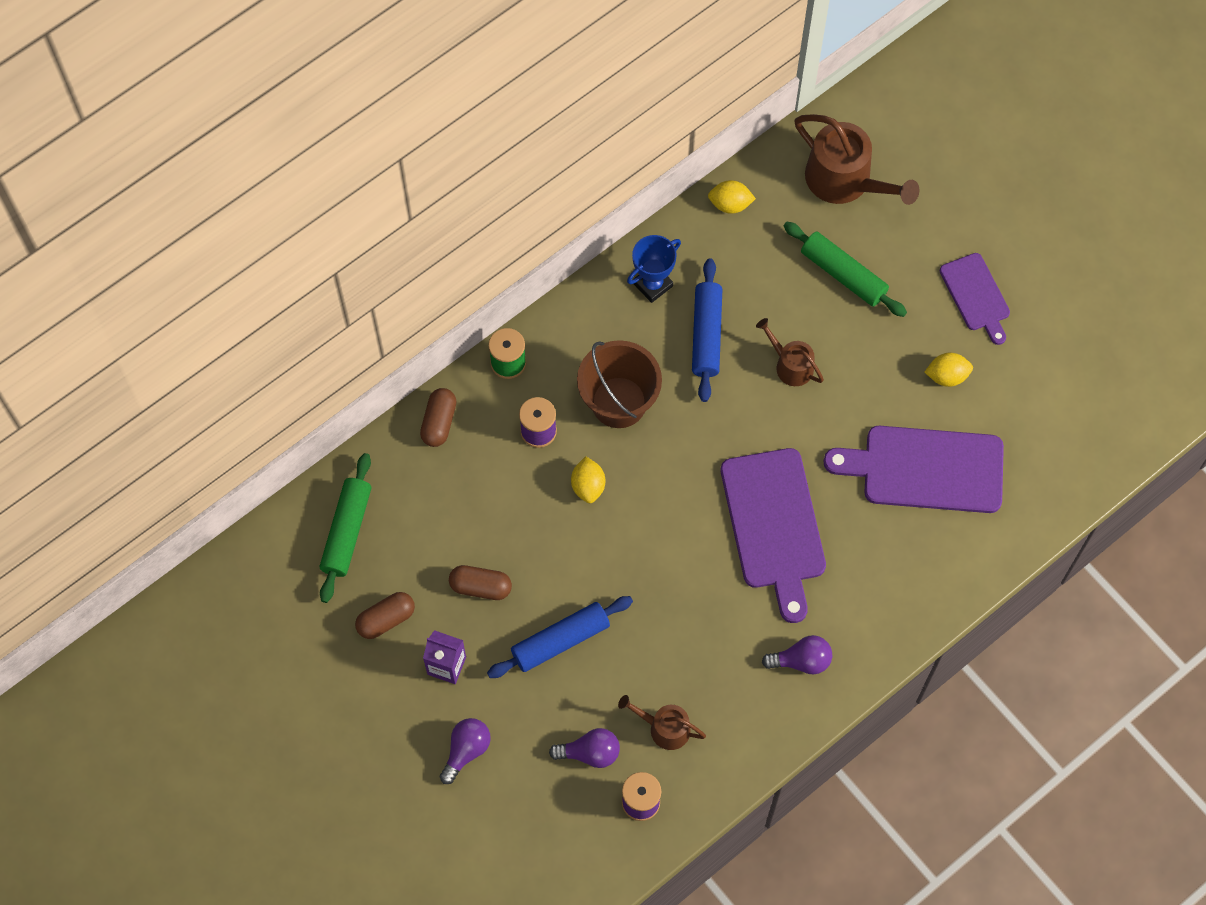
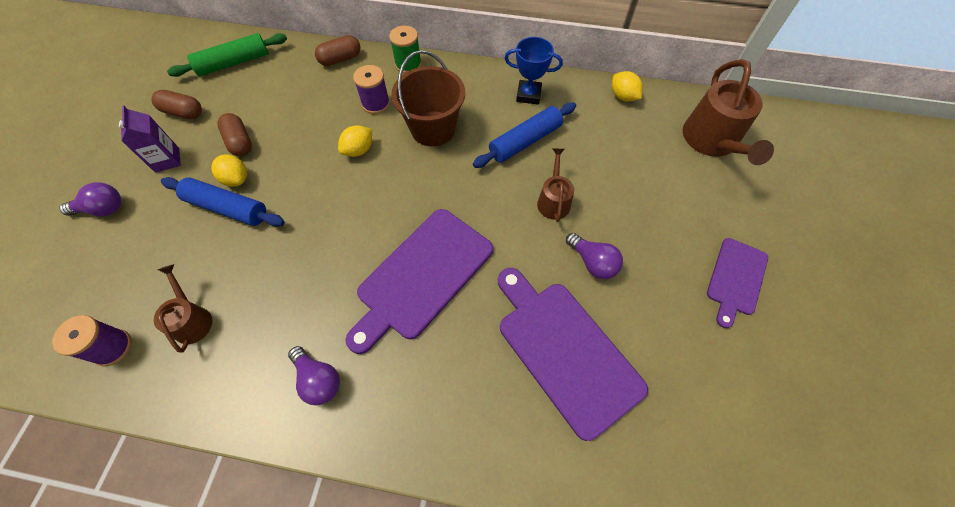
camera: 50 degrees right, 5 degrees down
(590, 753) = (141, 284): purple light bulb -> purple light bulb (592, 262)
(843, 274) = (650, 185): green rolling pin -> none
(946, 376) = (654, 307): yellow lemon -> yellow lemon (236, 179)

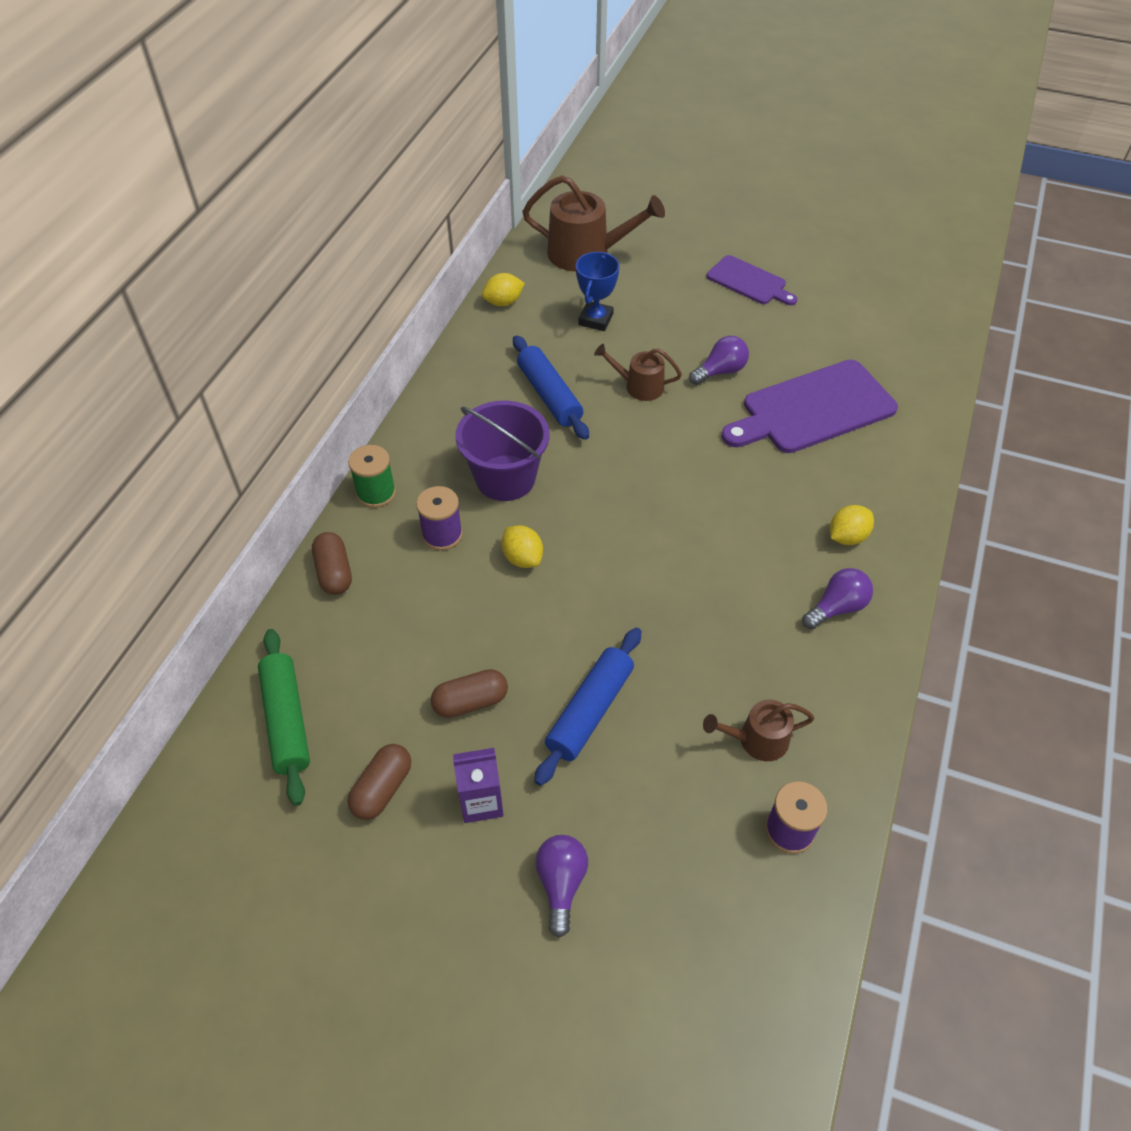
camera: 80 degrees left, 10 degrees down
(236, 179) = (541, 702): yellow lemon -> yellow lemon (847, 537)
(422, 276) = (721, 508): purple cutting board -> none
(433, 128) = (505, 478): brown bucket -> purple bucket
(528, 95) = (475, 380): blue trophy -> blue trophy (596, 319)

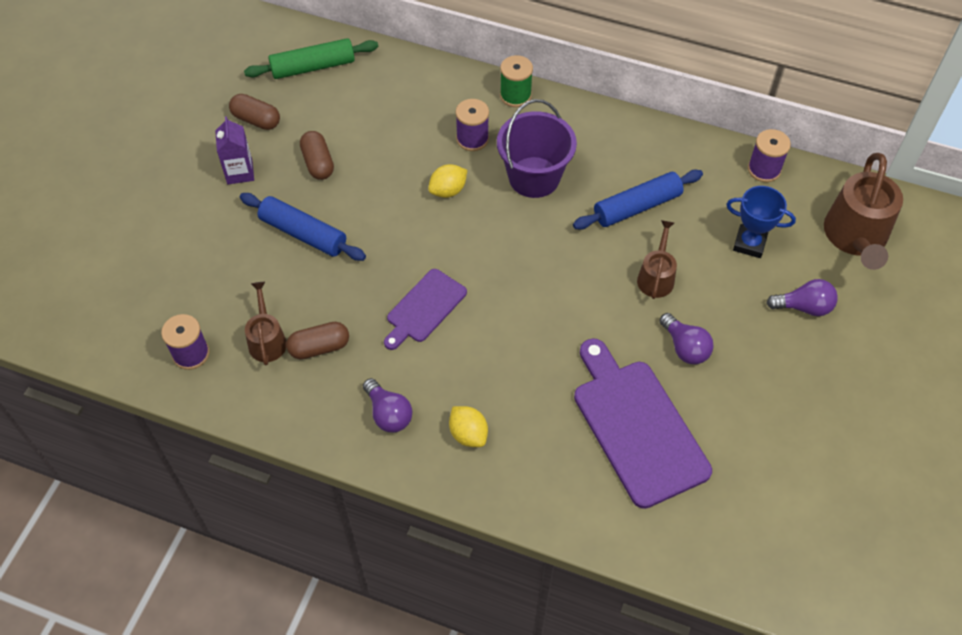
camera: 90 degrees right, 5 degrees up
(334, 572) = (436, 78): brown capsule -> brown capsule (319, 347)
(503, 302) = (764, 169): yellow lemon -> purple spool
(561, 884) = (175, 216): purple light bulb -> purple light bulb (804, 307)
(749, 282) = (836, 387): purple cutting board -> purple cutting board (424, 308)

